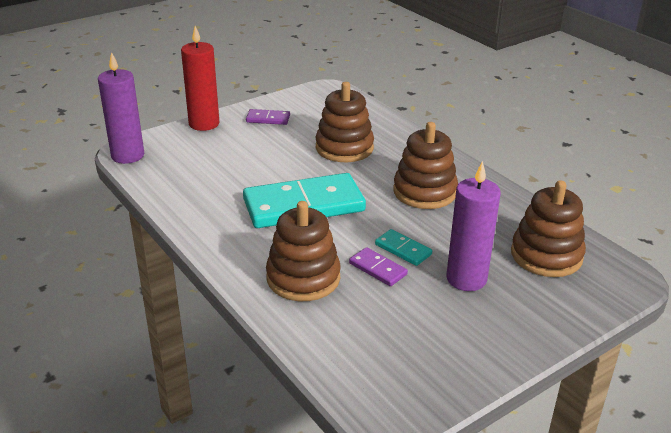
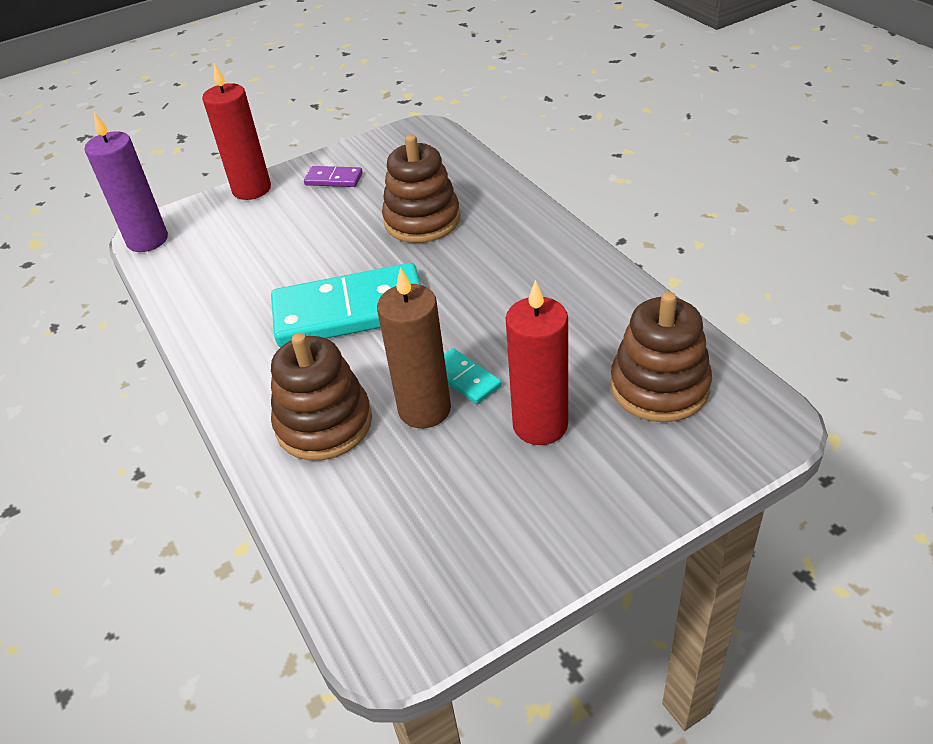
camera: 10 degrees right, 10 degrees up
(378, 269) = (424, 409): purple domino -> brown candle
(424, 192) = (513, 287): brown stacking toy -> none
(466, 279) = (540, 425): purple candle -> red candle

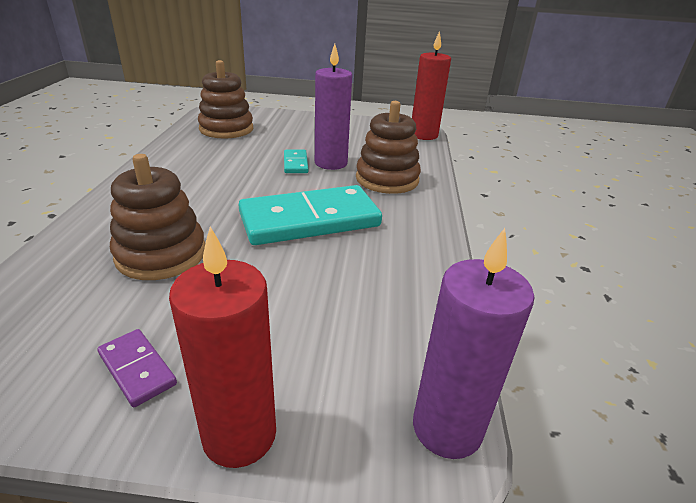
camera: 150 degrees left, 10 degrees down
(349, 311) = (310, 220): turquoise domino -> turquoise domino turned 45 degrees counterclockwise
(424, 409) = (331, 163): brown candle -> purple candle
(540, 425) = (291, 140): red candle -> red candle (423, 135)

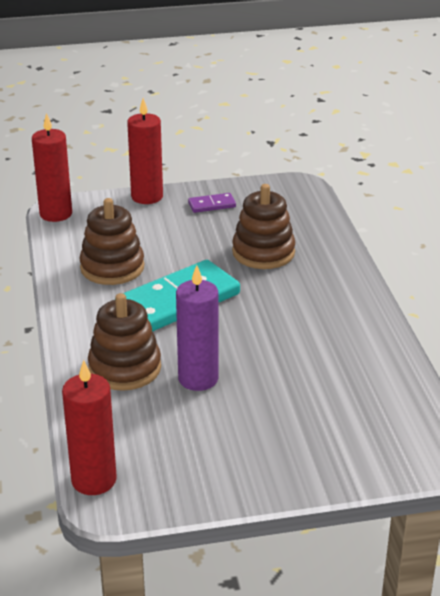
camera: 165 degrees right, 0 degrees up
(137, 369) = (212, 205): purple domino -> purple domino turned 45 degrees counterclockwise
(226, 129) = (374, 411): brown stacking toy -> brown stacking toy (112, 267)
(295, 163) = (237, 367): turquoise domino -> none
(447, 428) = (56, 214): purple candle -> red candle

